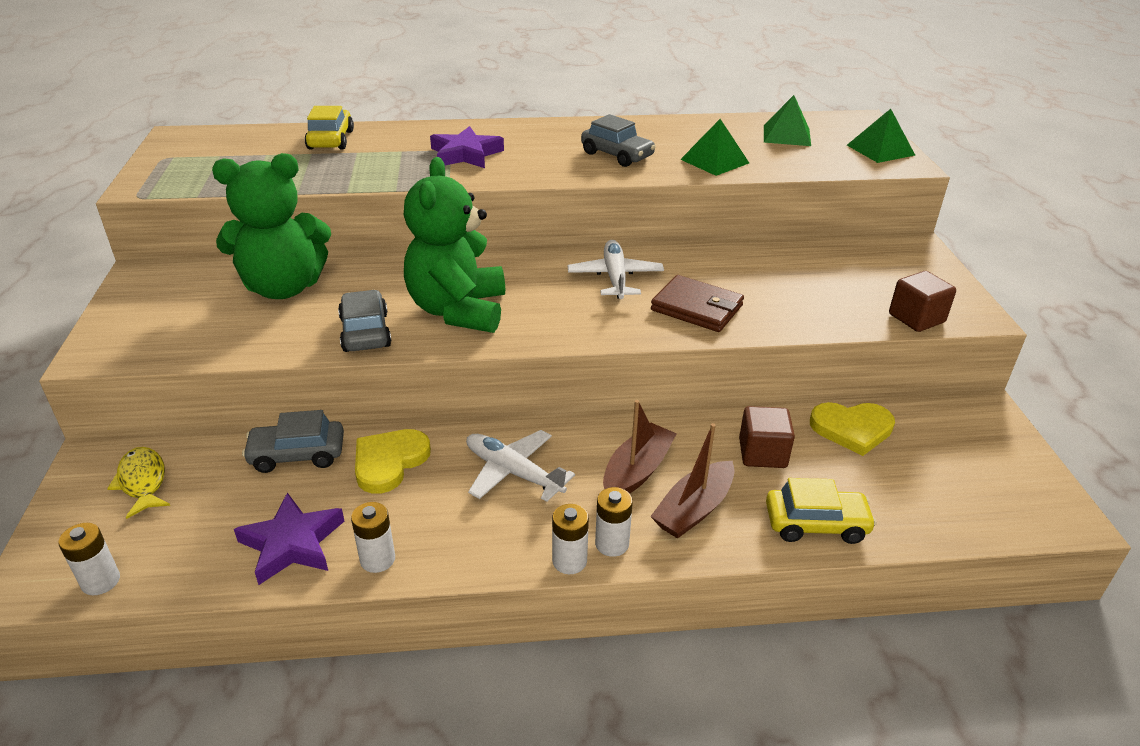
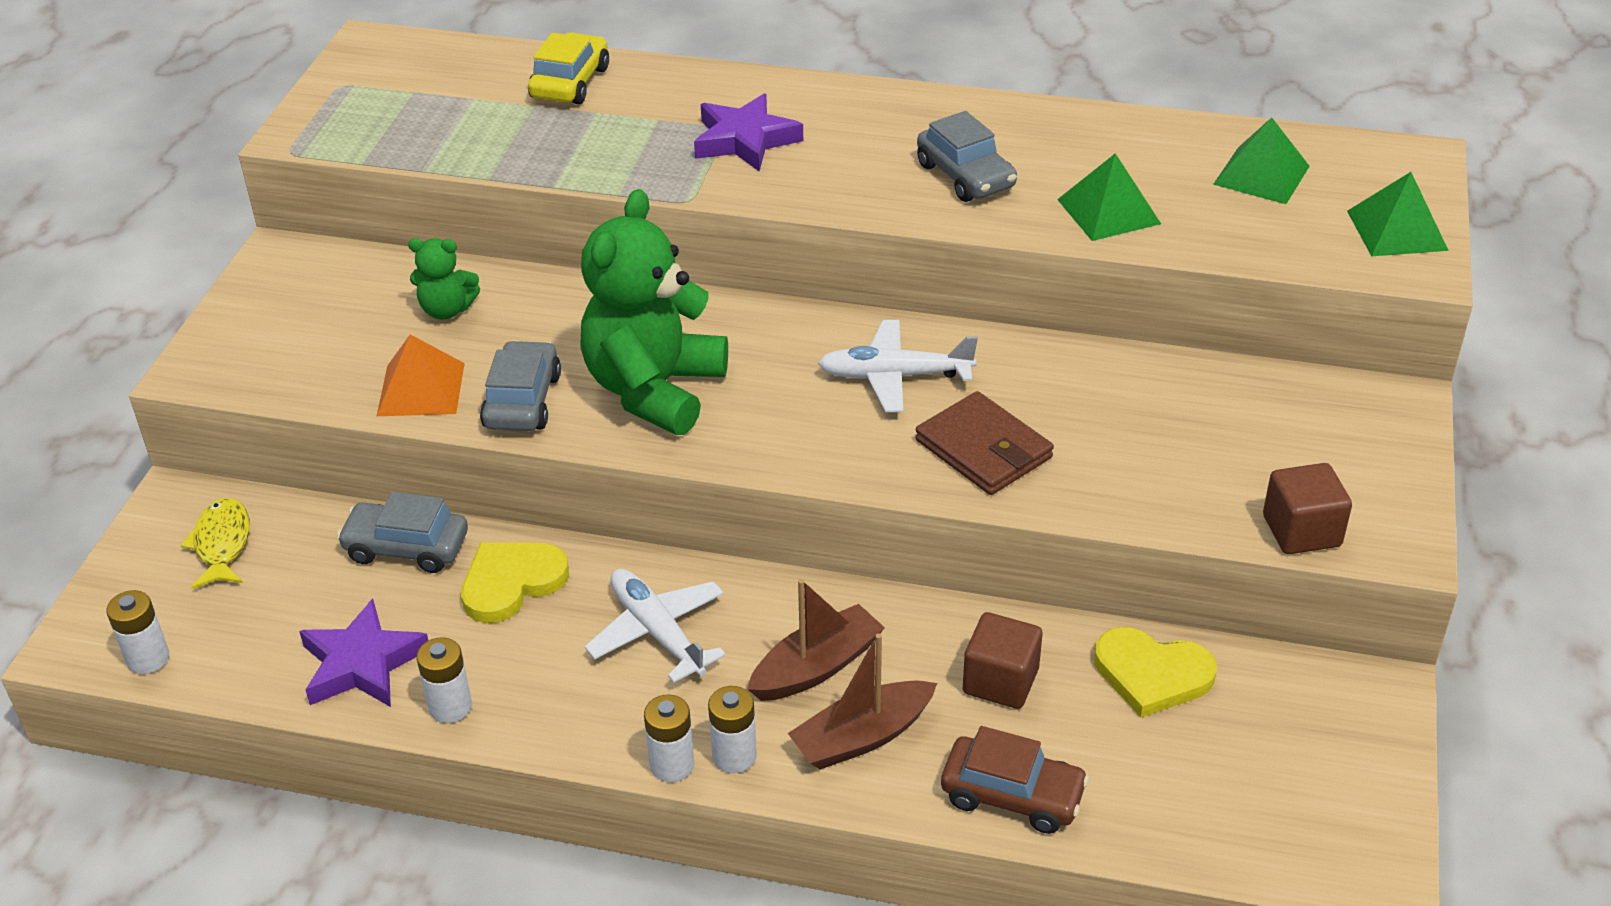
camera: 20 degrees right, 5 degrees up
(283, 288) = (447, 310): green teddy bear -> green teddy bear, size x0.47
(284, 337) = (421, 389): none -> orange pyramid
(615, 278) = (895, 376): white plane -> white plane turned 105 degrees counterclockwise
(816, 524) = (1012, 795): yellow car -> brown car

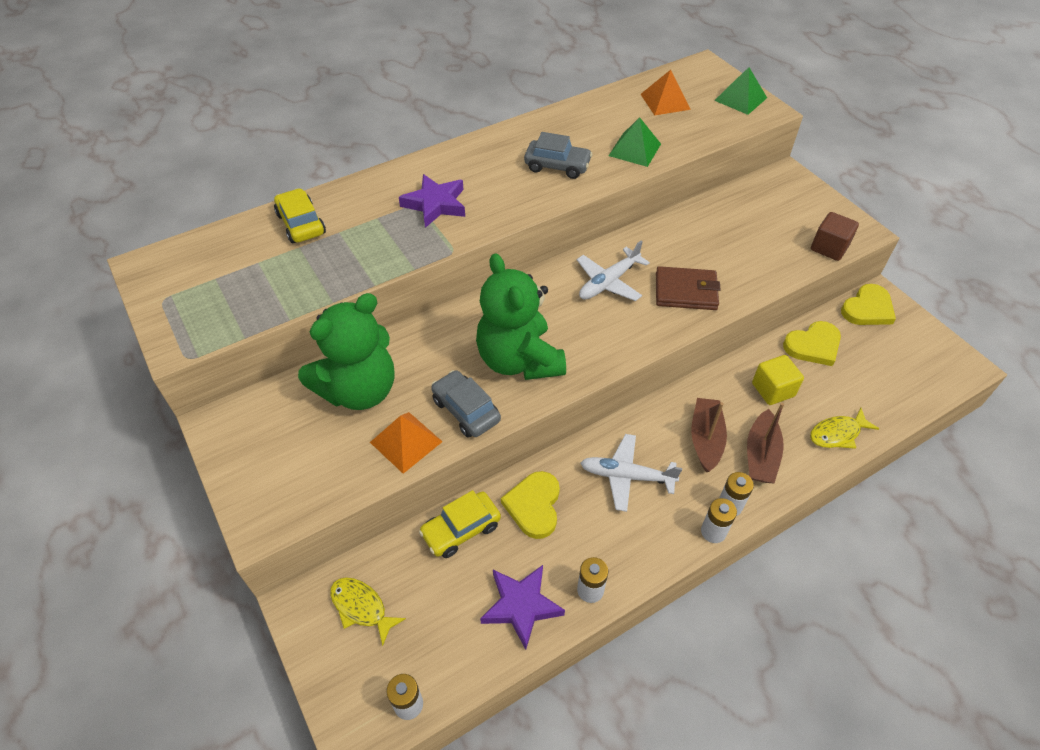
camera: 45 degrees left, 10 degrees up
(406, 547) = (461, 529): grey car -> yellow car
(447, 310) = (359, 390): green teddy bear -> green teddy bear, size x2.13
(1000, 681) = (773, 390): brown cube -> yellow cube
(1012, 795) = (837, 434): brown car -> yellow fish
(1261, 175) = (665, 101): green pyramid -> orange pyramid
(1327, 691) = (867, 309): none -> yellow heart

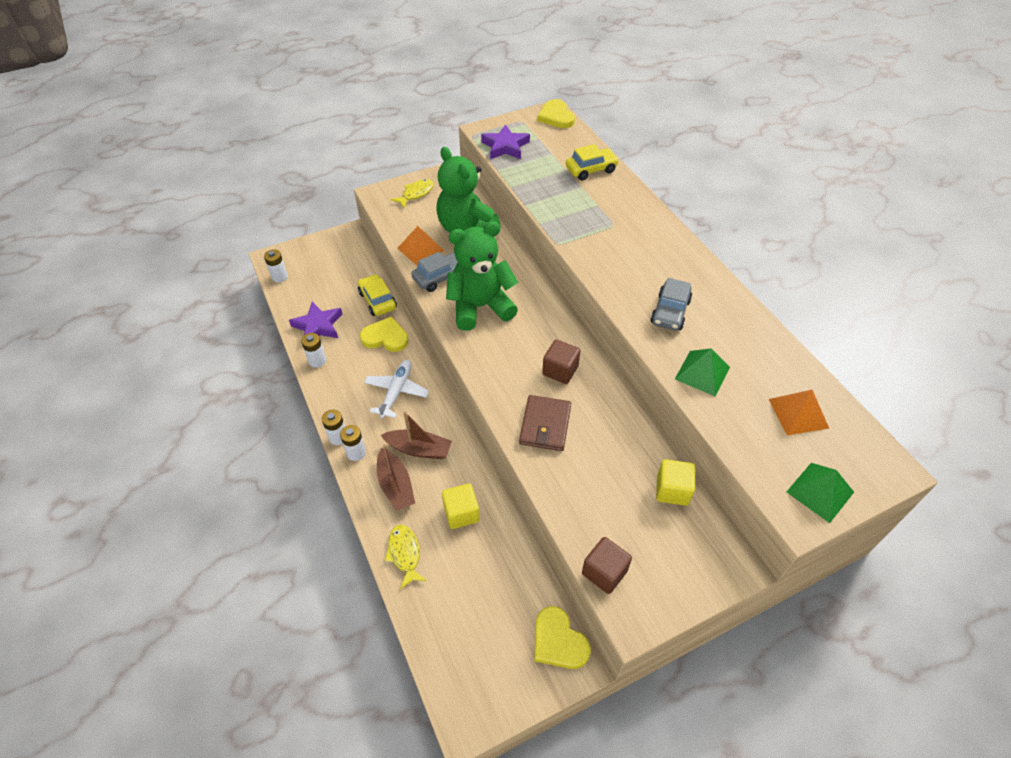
camera: 95 degrees right, 0 degrees up
(361, 607) = (340, 258): yellow fish -> yellow fish (416, 194)
(435, 204) = (613, 235): purple star -> purple star (505, 146)
(609, 282) = (560, 370): white plane -> brown cube
(731, 206) = (672, 490): none -> yellow cube
(761, 455) = (396, 486): brown boat -> brown boat turned 135 degrees counterclockwise
(813, 345) = (510, 565): yellow heart -> yellow heart (556, 117)

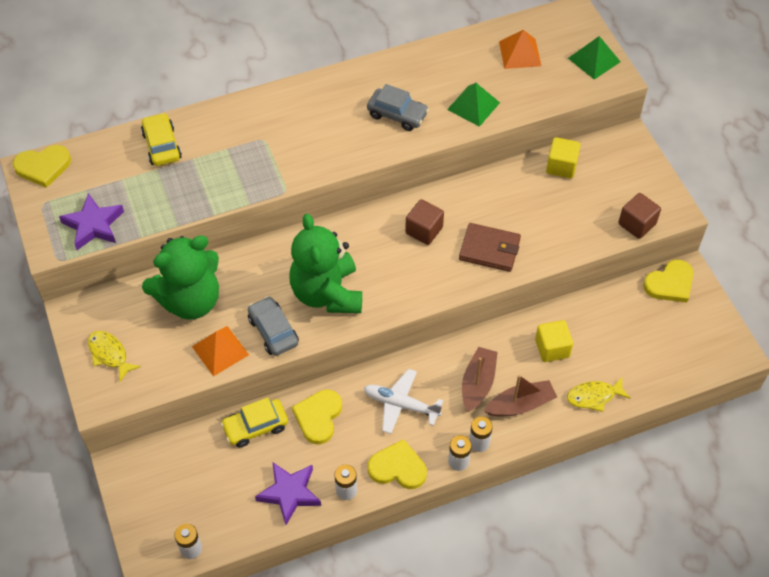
camera: 85 degrees left, 5 degrees up
(335, 393) = (398, 468): none -> yellow heart

